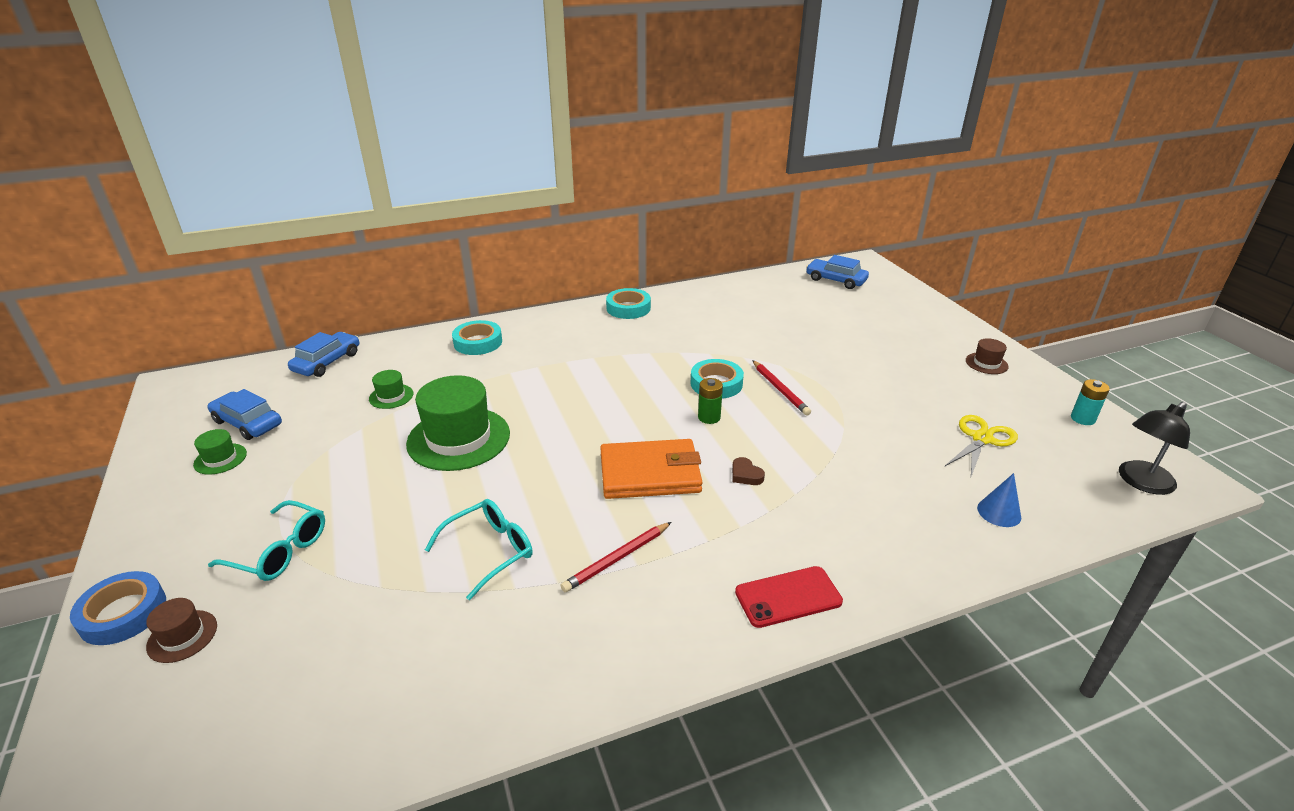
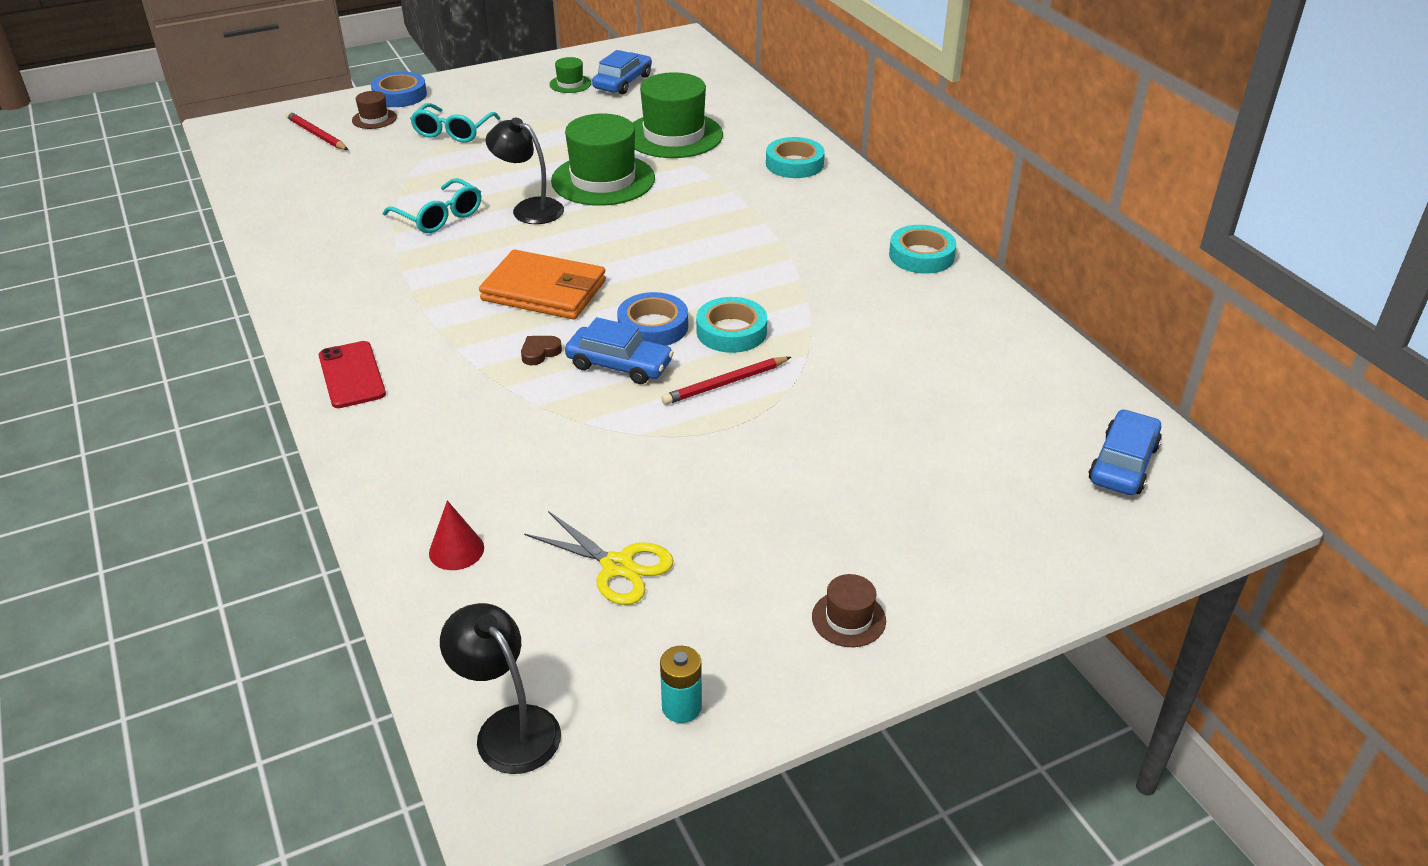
camera: 85 degrees right, 5 degrees up
(327, 362) = (733, 93): blue car -> blue car (619, 365)
(391, 396) = (674, 135): green hat -> green hat, size x2.18
(496, 485) = (529, 208): none -> black lamp
(617, 559) = (419, 279): red pencil -> red pencil (317, 135)
(650, 473) = (544, 291): orange wallet -> orange wallet turned 60 degrees counterclockwise
(709, 417) = (653, 327): green battery -> blue tape
(999, 512) = (456, 550): blue cone -> red cone

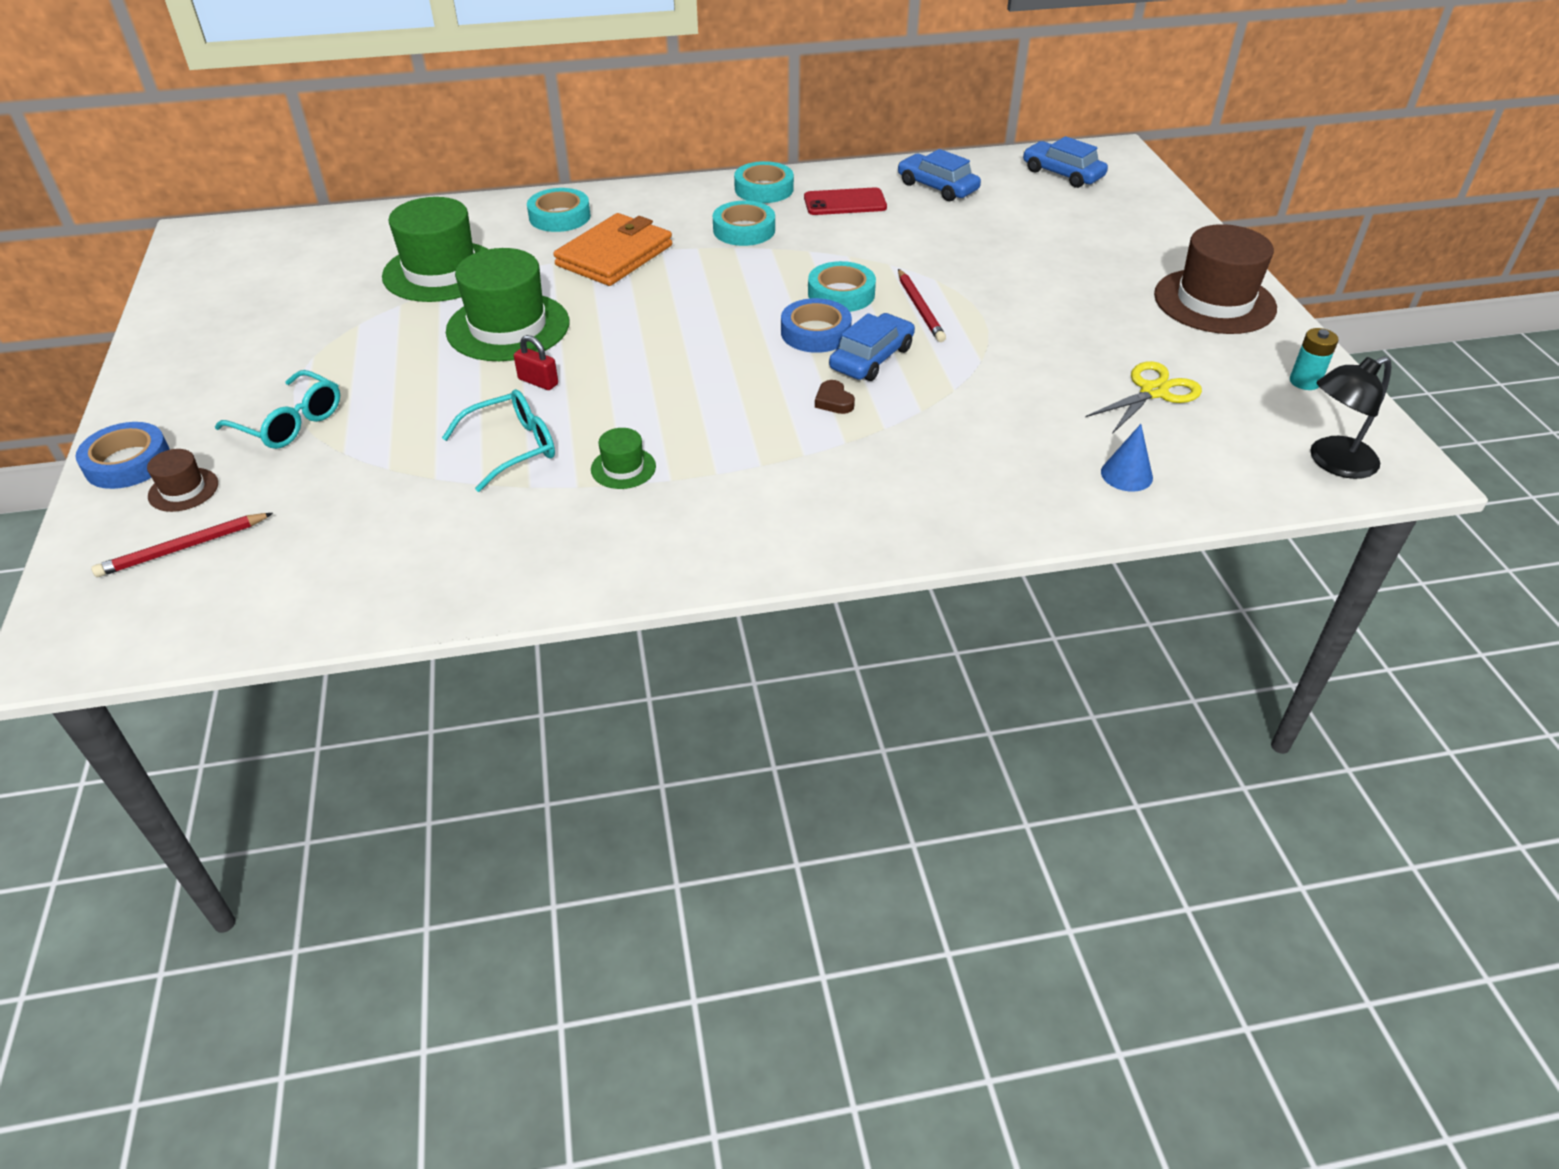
camera: 75 degrees left, 5 degrees up
(352, 375) = (828, 530): red phone -> red phone (845, 203)
(456, 550) = (1126, 474): red cone -> blue cone
(529, 208) = (538, 382): black lamp -> red padlock
(544, 291) = (720, 388): orange wallet -> orange wallet (614, 255)
(570, 84) = (239, 322): green hat -> green hat (623, 468)
(623, 82) = (274, 286): blue car -> blue car (937, 187)
(827, 258) = (744, 230): none -> turquoise tape
(848, 619) = (1214, 301): brown hat -> brown hat, size x2.18

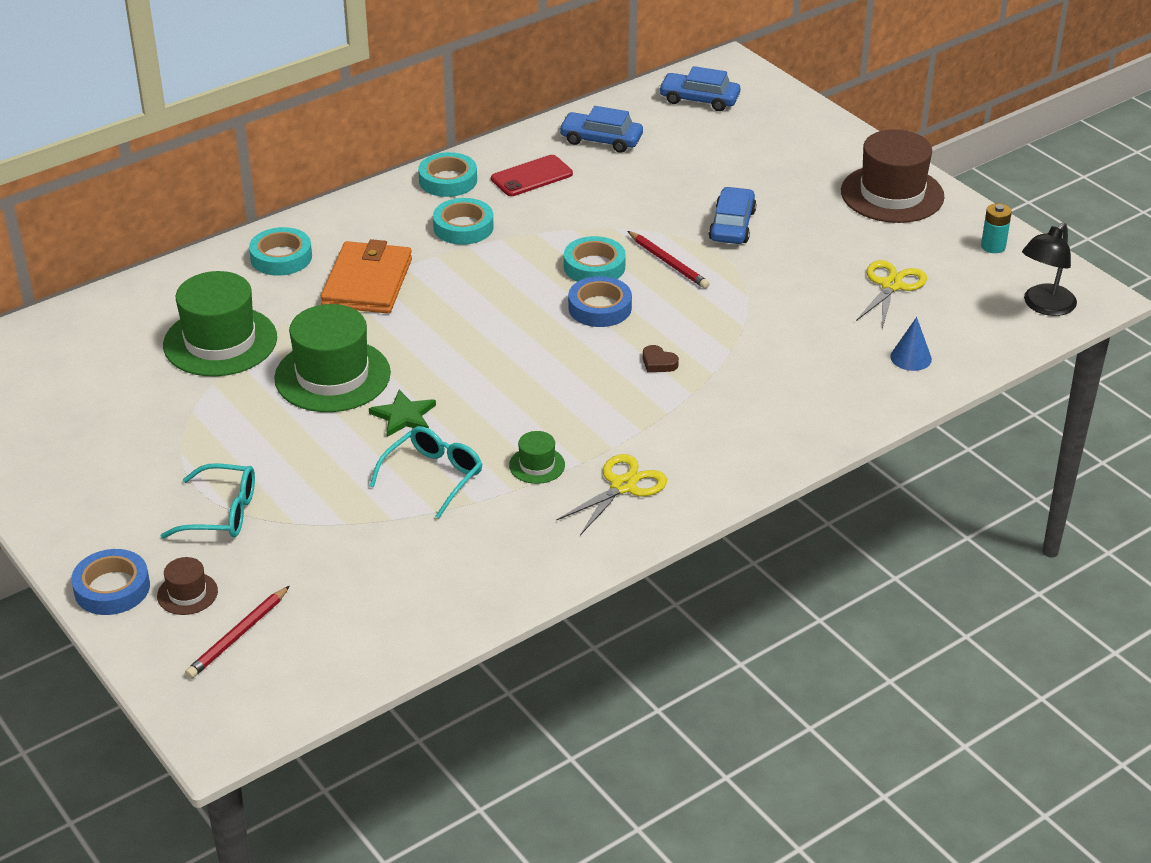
camera: 25 degrees left, 5 degrees down
(538, 382) = (404, 416): red padlock -> green star
(693, 518) = (623, 486): none -> yellow scissors
(871, 358) = (661, 318): blue car -> blue car (732, 225)

